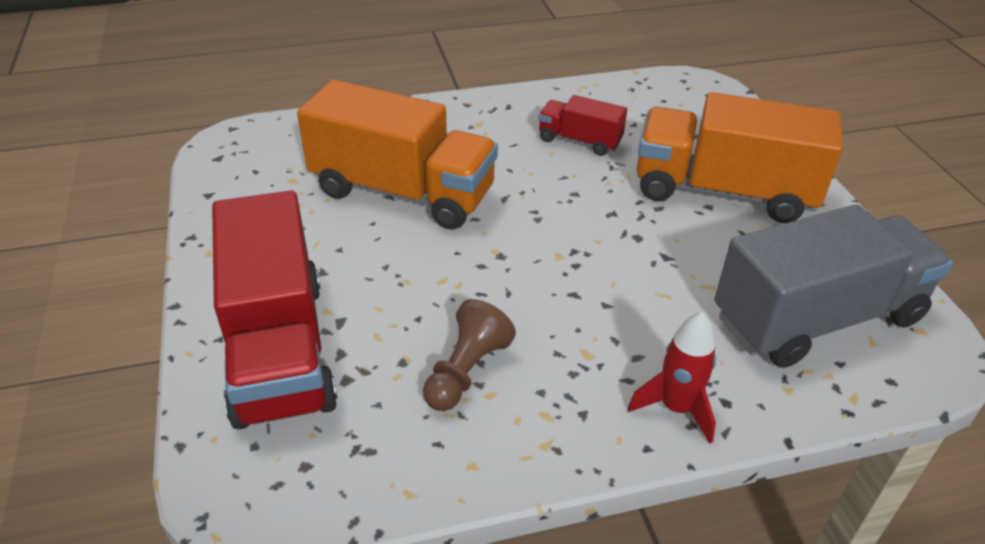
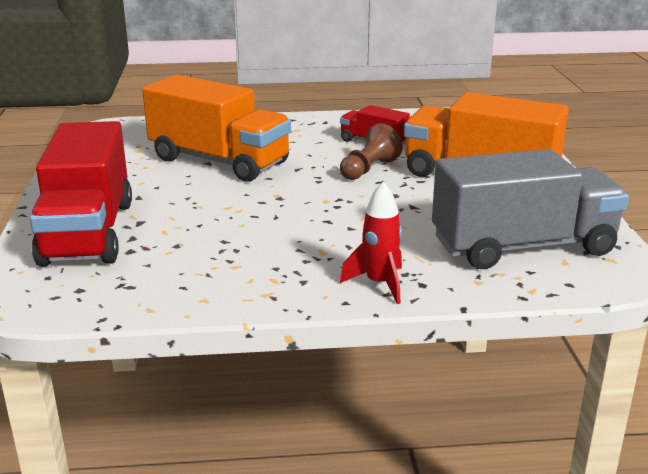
camera: 10 degrees right, 15 degrees down
(466, 371) = (223, 253): brown pawn -> brown pawn (369, 169)

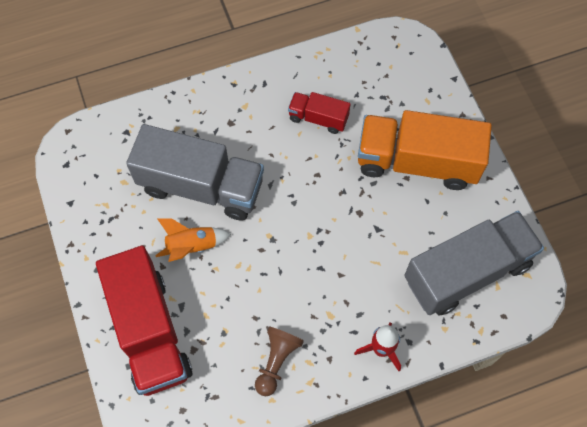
camera: 15 degrees left, 40 degrees up
(182, 190) = (192, 246): none -> orange rocket
(219, 161) = (201, 186): orange truck -> grey truck
(369, 169) = (328, 172): brown pawn -> brown pawn (276, 361)

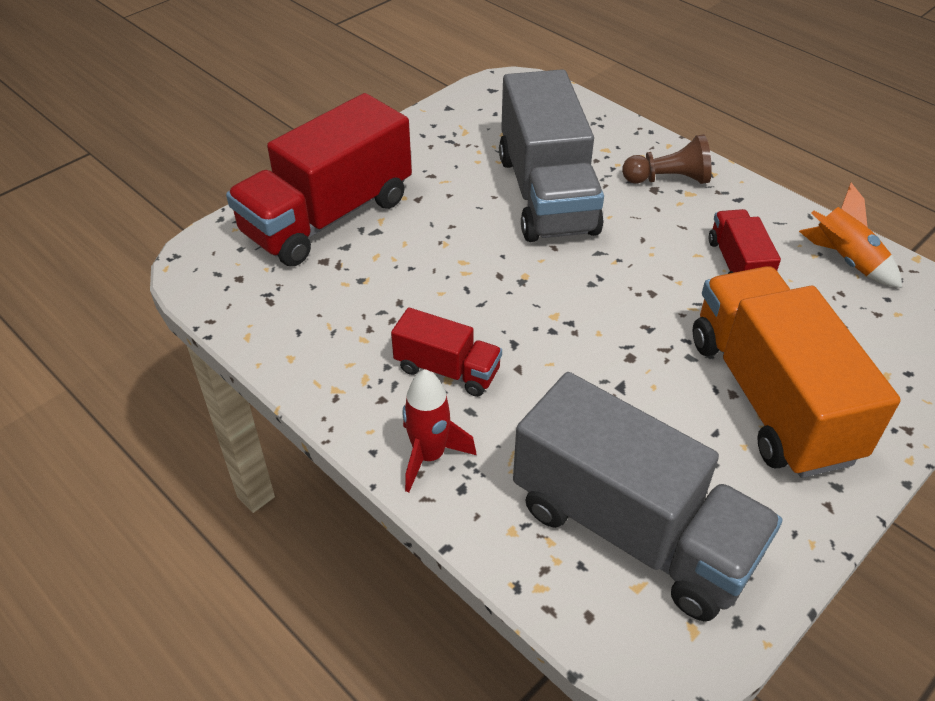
camera: 65 degrees right, 20 degrees down
(192, 246) = (460, 213): orange rocket -> orange rocket (845, 260)
(276, 361) = (348, 344): brown pawn -> brown pawn (668, 179)
(324, 313) = (447, 370): none -> red truck

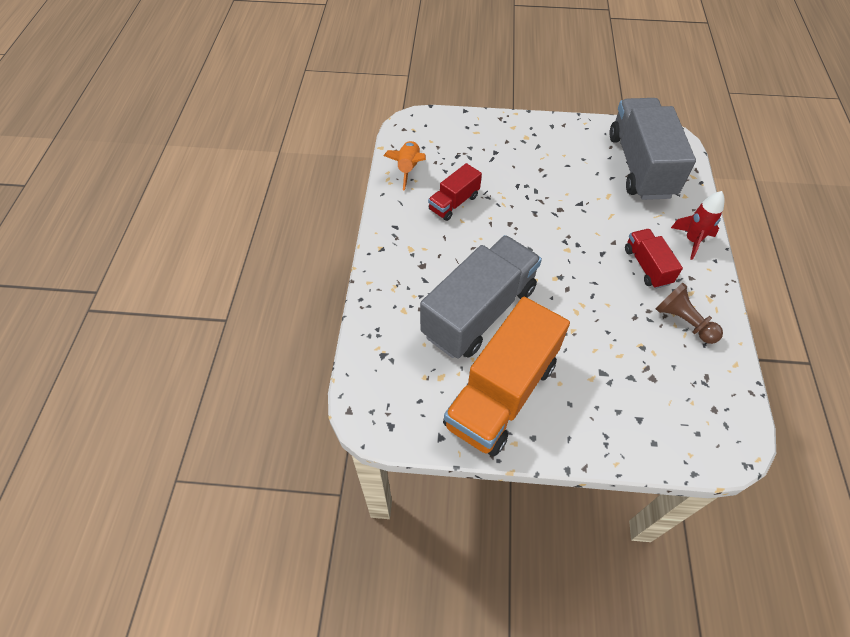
camera: 130 degrees left, 10 degrees up
(328, 217) = (621, 410): red truck -> none
(668, 179) = (406, 264): brown pawn -> brown pawn (683, 321)
(770, 397) = (529, 158): orange truck -> orange truck (501, 394)

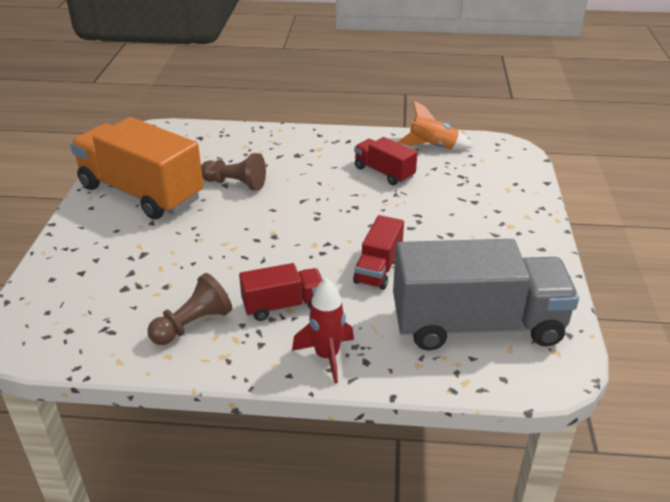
camera: 90 degrees right, 20 degrees down
(479, 312) = (235, 184): grey truck -> brown pawn
(591, 211) = (378, 268): none -> red truck

